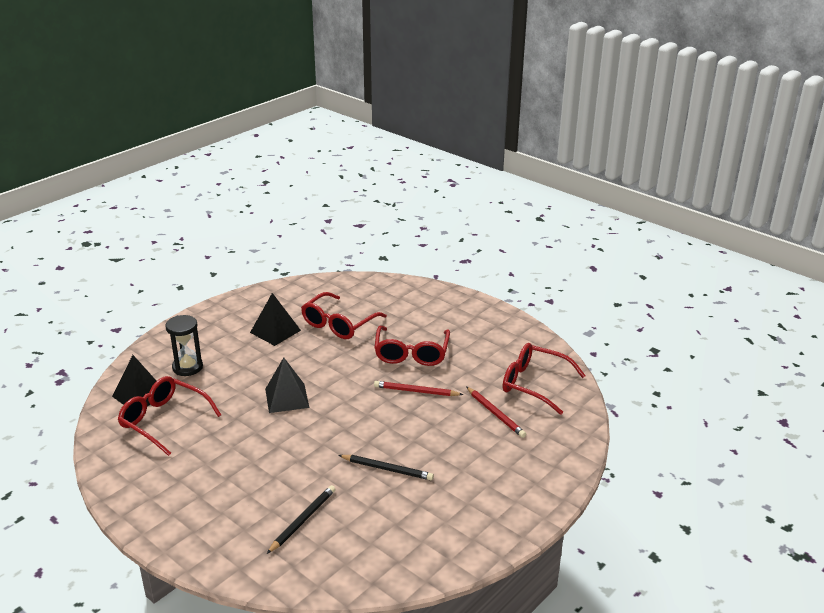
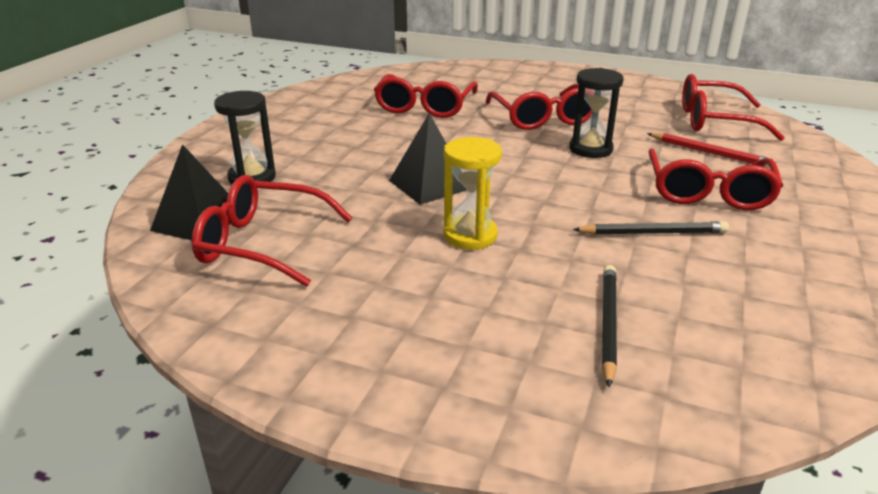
camera: 20 degrees left, 0 degrees up
(275, 331) = (348, 124): black pyramid -> none
(279, 443) = (470, 235): none -> yellow hourglass
(416, 391) = (590, 149): red pencil -> black hourglass
(456, 447) = (708, 192): none -> red glasses

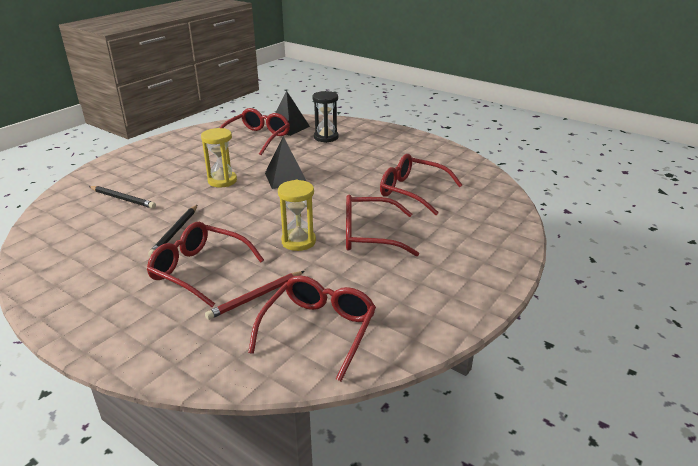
camera: 105 degrees right, 0 degrees up
(590, 149) = (298, 241): black hourglass -> yellow hourglass

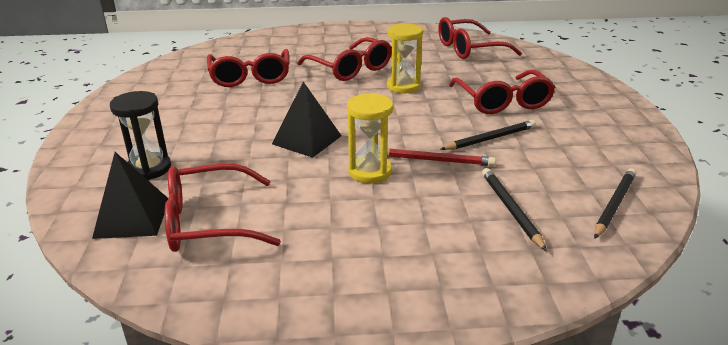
camera: 130 degrees left, 0 degrees up
(59, 228) = (614, 205): none -> black pencil
(256, 297) = (483, 73): red pencil -> red pencil (436, 160)

